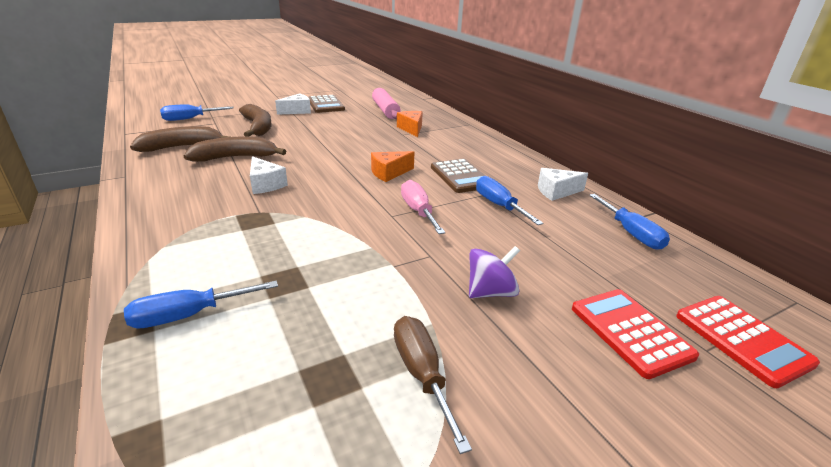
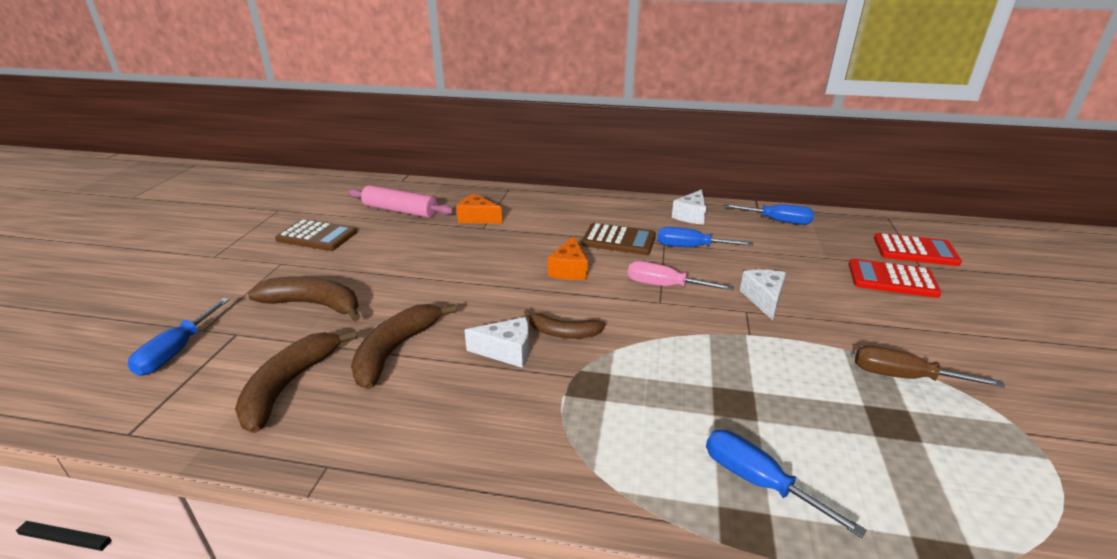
camera: 50 degrees left, 0 degrees up
(189, 315) = (758, 481): blue screwdriver -> blue screwdriver turned 120 degrees clockwise
(297, 111) = (304, 261): white cheese -> white cheese (764, 299)
(306, 194) = (563, 333): none -> brown banana
(490, 292) = (818, 307): purple spinning top -> none

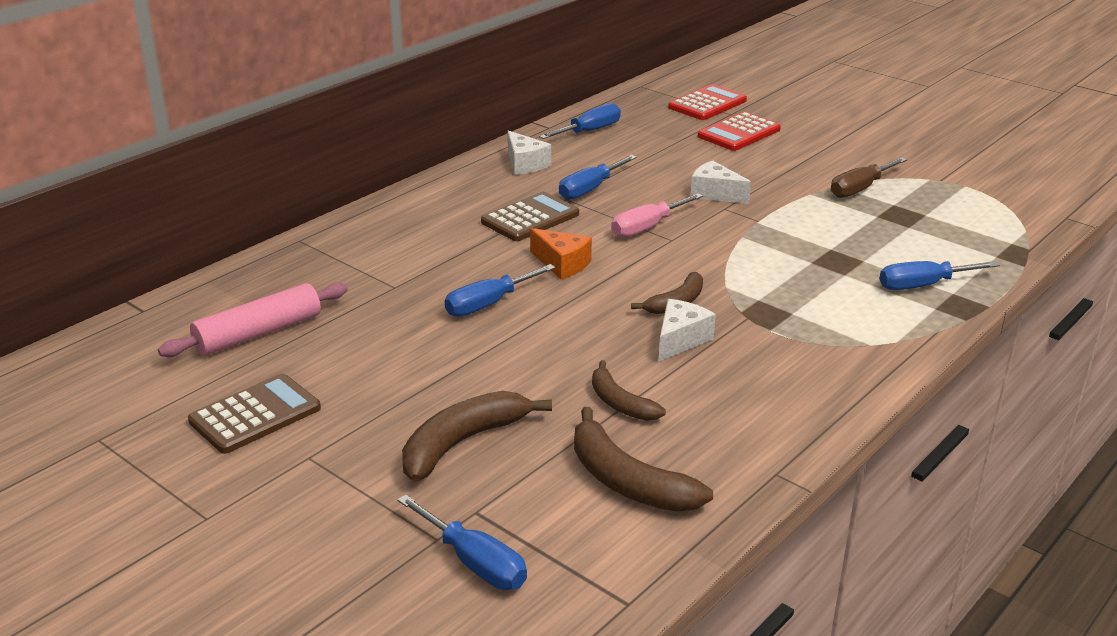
camera: 60 degrees left, 0 degrees up
(395, 351) = (620, 403): brown banana -> brown banana, size x0.63
(477, 218) = (362, 284): orange cheese -> none
(489, 261) = (488, 304): none -> blue screwdriver

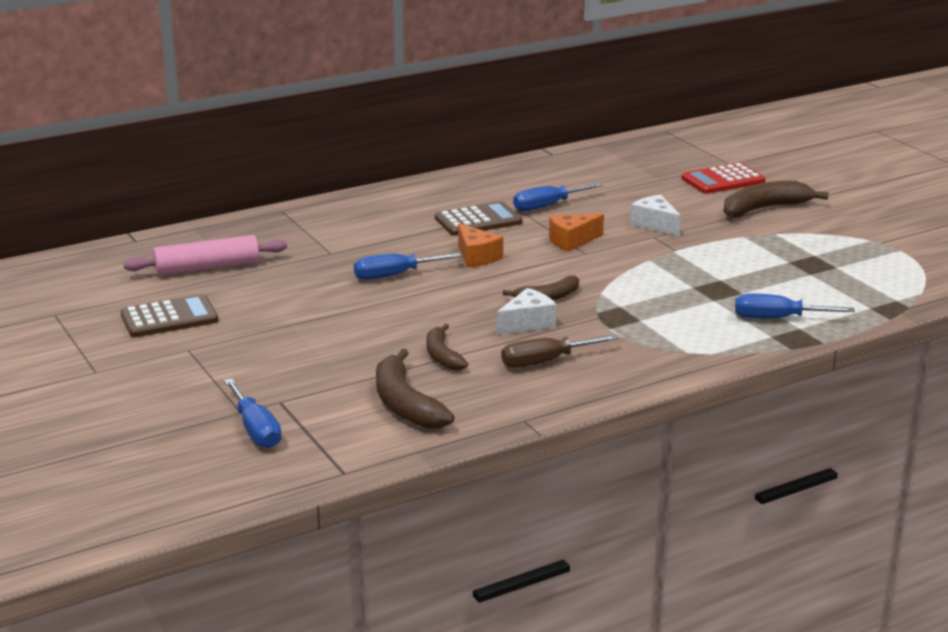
camera: 20 degrees right, 5 degrees down
(462, 443) = (302, 360): brown banana -> brown banana (764, 208)
(525, 164) = (507, 180): white cheese -> none
(589, 131) = (586, 162): blue screwdriver -> none
(647, 227) = (572, 241): pink screwdriver -> orange cheese
(707, 104) = (715, 153): red calculator -> none
(860, 189) = (794, 239): brown screwdriver -> brown screwdriver (545, 362)

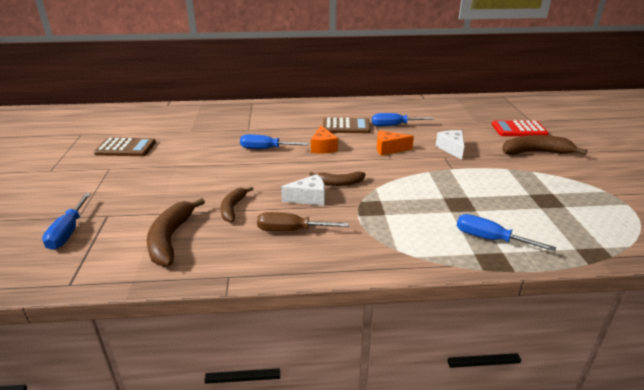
camera: 25 degrees right, 5 degrees up
(207, 267) = (180, 125): pink rolling pin -> none

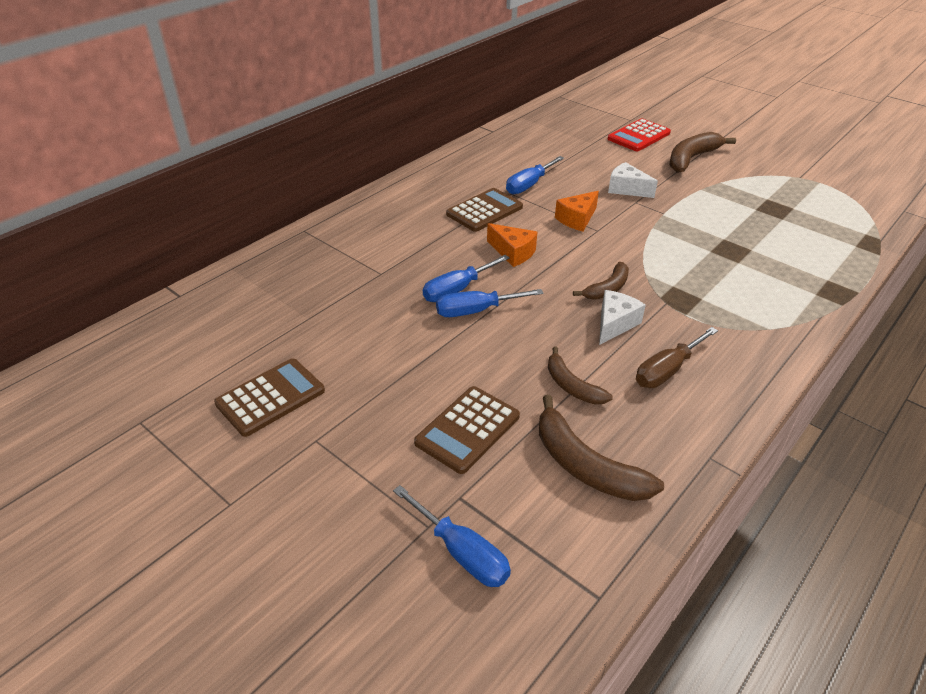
camera: 45 degrees left, 10 degrees up
(159, 197) = (468, 429): none -> brown calculator
(490, 239) = (802, 272): blue screwdriver -> blue screwdriver (476, 311)

